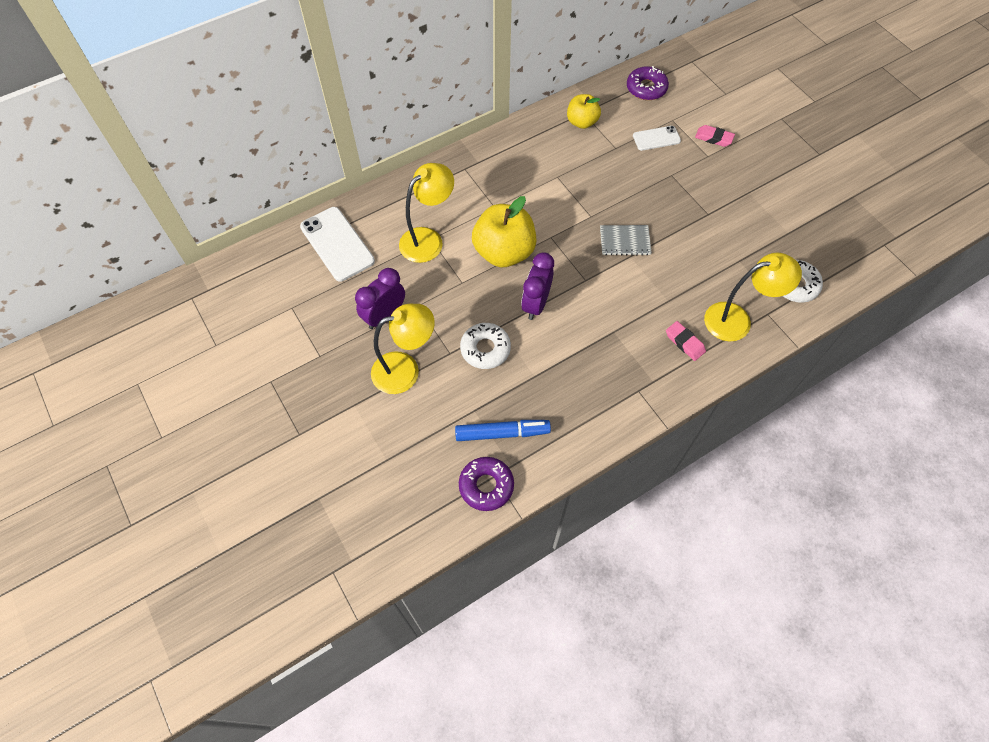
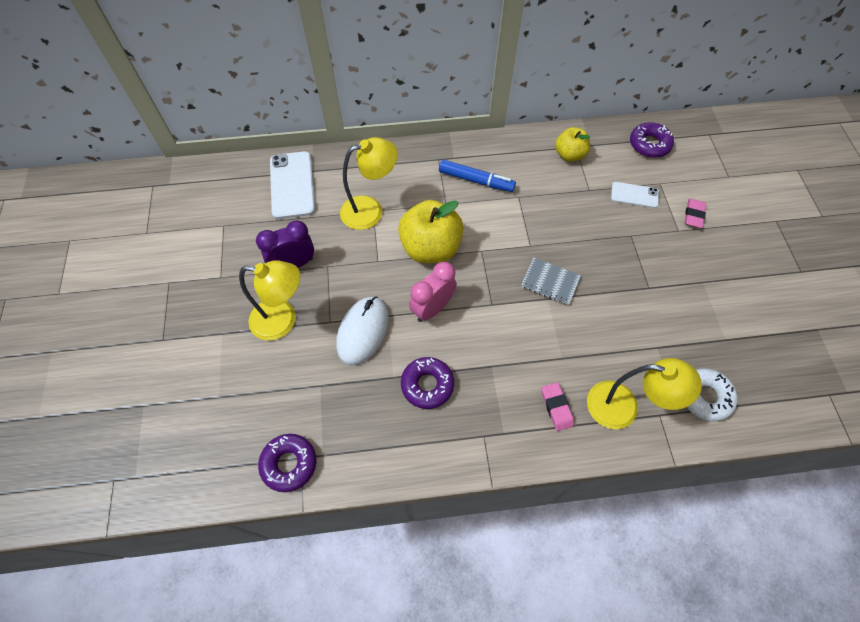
camera: 25 degrees right, 0 degrees up
(485, 349) = (363, 331): white donut -> white mouse
(502, 433) = (332, 419): blue marker -> blue marker (476, 180)
(536, 304) = (432, 308): purple clock -> pink clock
(568, 370) = (427, 385): none -> purple donut
(713, 138) = (693, 215): pink eraser -> pink eraser turned 60 degrees clockwise

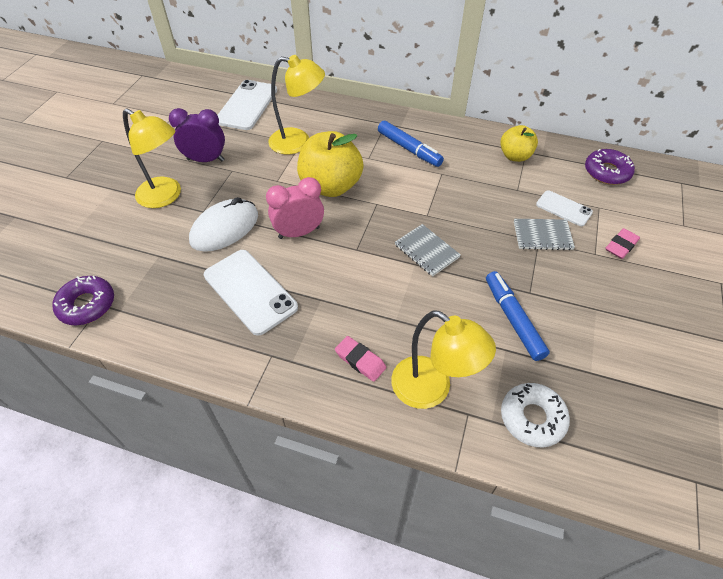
camera: 25 degrees right, 10 degrees down
(427, 385) = (250, 291): purple donut -> white phone
(556, 407) = (360, 360): pink eraser -> pink eraser turned 60 degrees counterclockwise
(631, 229) = (542, 235): none -> grey notebook
(649, 318) = (513, 319): none -> blue marker

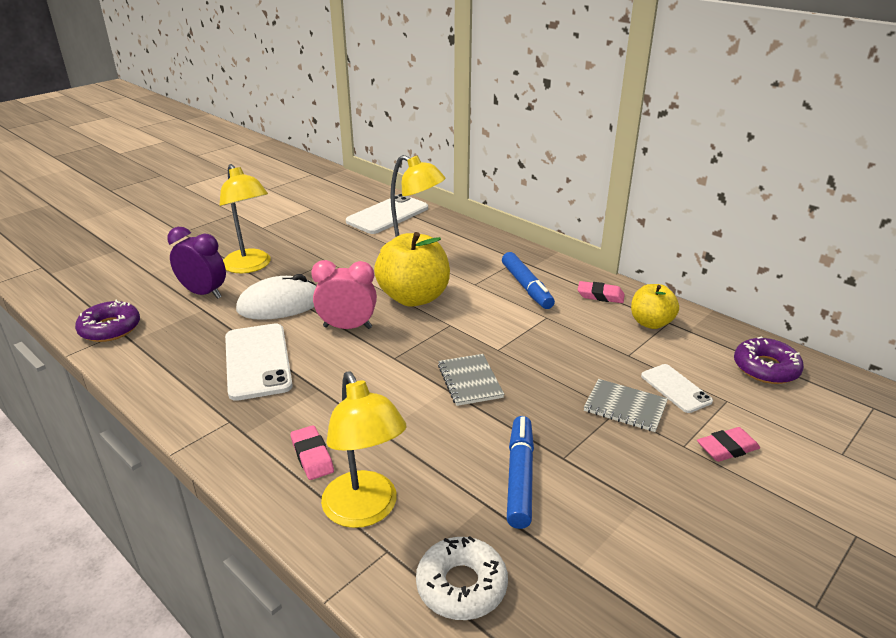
camera: 25 degrees right, 20 degrees down
(206, 160) = (311, 247): purple clock -> purple clock (204, 293)
(466, 141) = (600, 296): none -> pink eraser

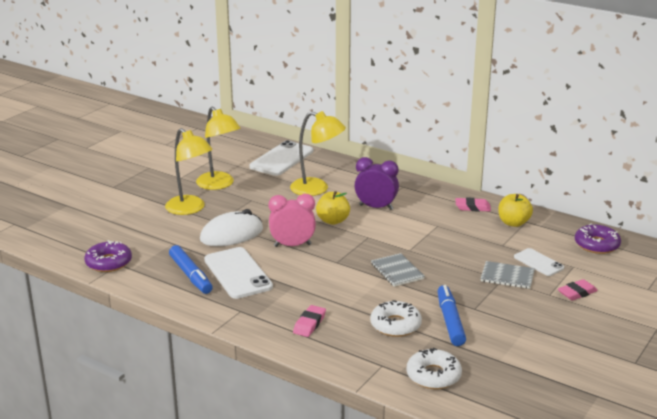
camera: 10 degrees left, 5 degrees down
(204, 293) = (165, 232): purple clock -> purple clock (376, 207)
(312, 456) = (309, 324): pink eraser -> pink eraser turned 60 degrees clockwise
(365, 511) = (359, 348): yellow lamp -> yellow lamp (219, 184)
(414, 298) = (333, 221): yellow apple -> yellow apple, size x0.59
(435, 474) = (395, 325): none -> white donut
(526, 287) = (415, 206): blue marker -> blue marker (191, 275)

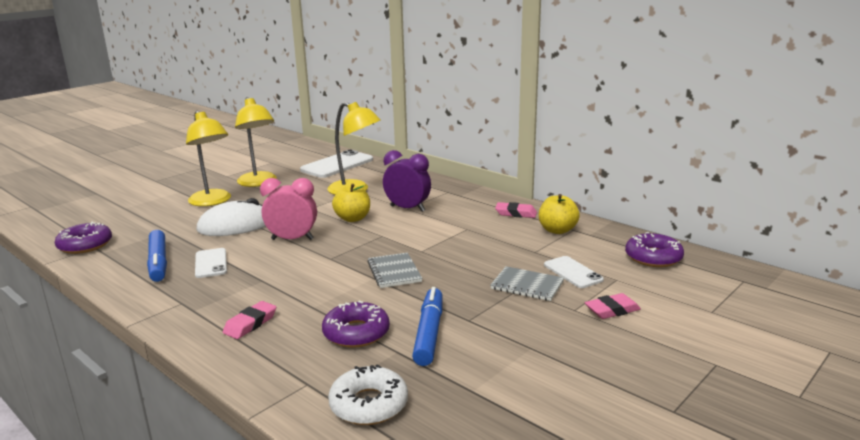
camera: 10 degrees right, 5 degrees down
(237, 273) = (211, 263): white phone -> white phone, size x0.57
(395, 325) = (356, 333): white donut -> purple donut

